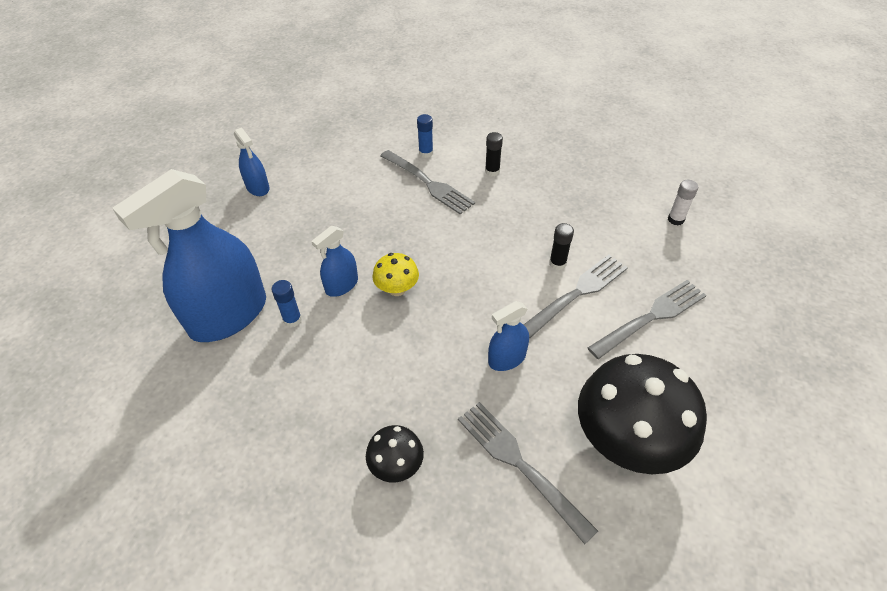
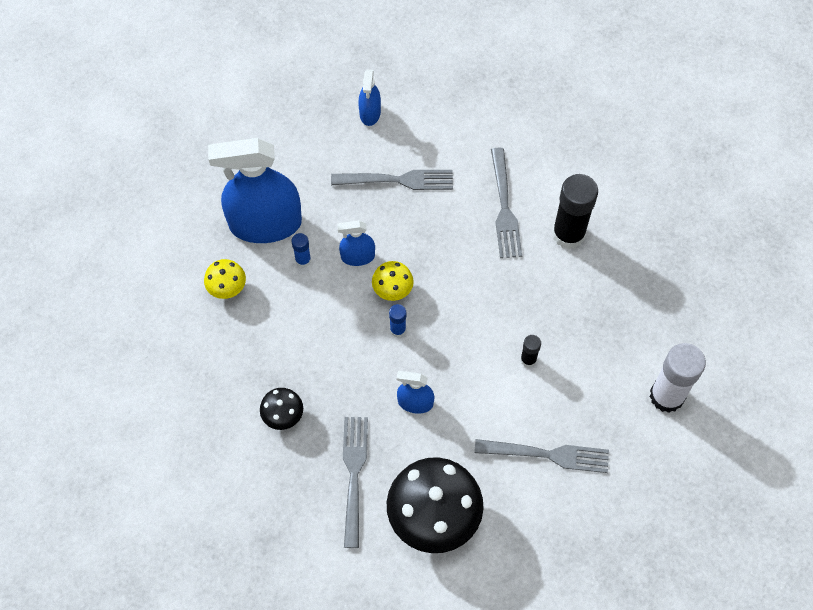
camera: 40 degrees right, 15 degrees up
(233, 392) = (227, 288): none -> yellow mushroom
(426, 153) = (532, 173): blue glue stick -> blue glue stick (398, 330)
(492, 171) = (568, 234): black glue stick -> black glue stick, size x2.10
(577, 293) = (515, 394): grey fork -> grey fork (397, 180)
(675, 219) = (666, 396): white glue stick -> white glue stick, size x2.10

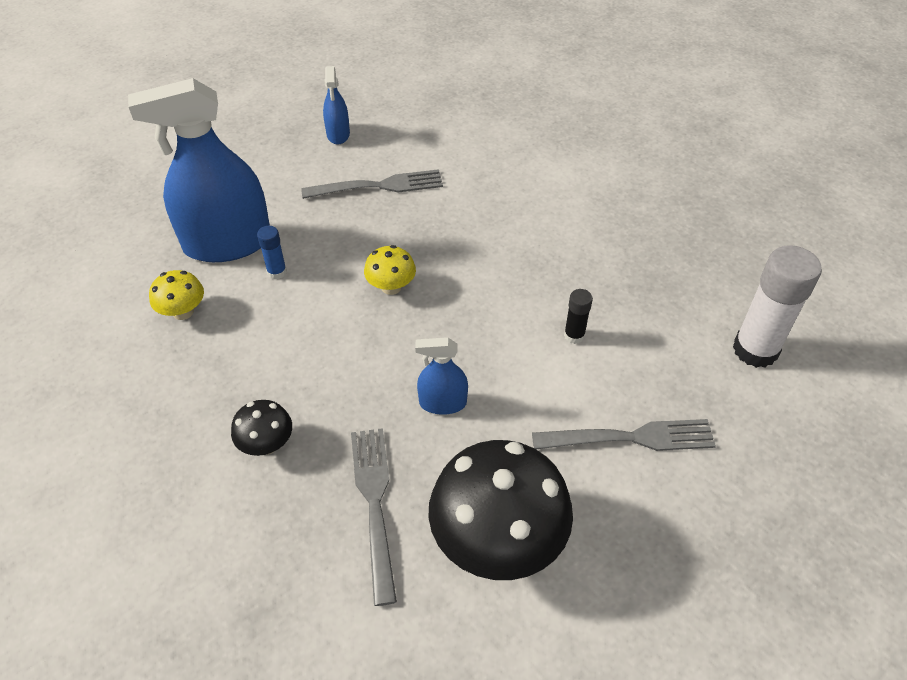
camera: 10 degrees left, 15 degrees down
(357, 256) = (343, 260): blue spray bottle -> none
(398, 330) = (405, 326): blue glue stick -> none
(504, 207) = (505, 195): grey fork -> none
(568, 234) = (583, 210): black glue stick -> none

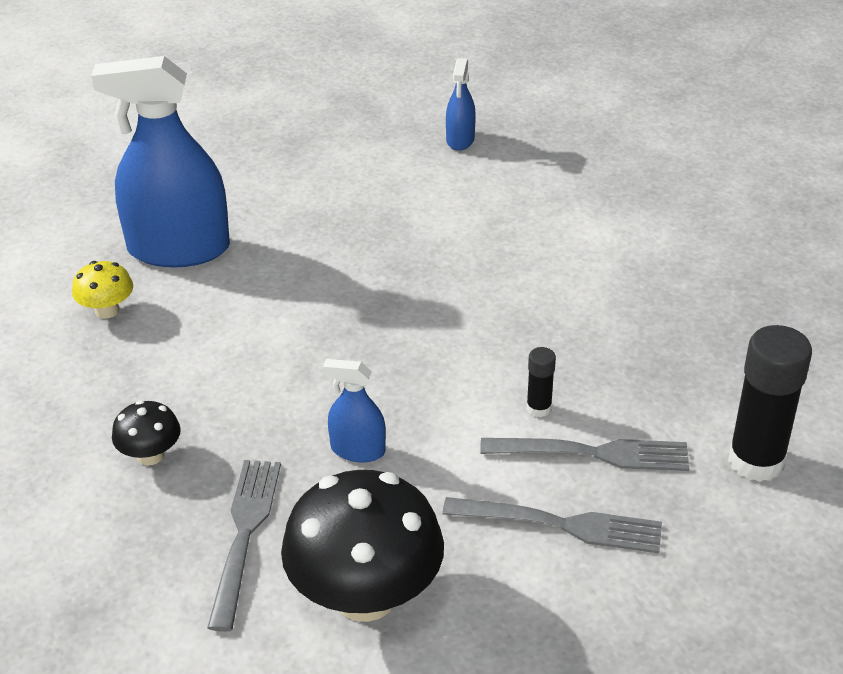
camera: 15 degrees right, 10 degrees down
(277, 272) = (222, 287): blue glue stick -> none
(338, 134) = (345, 152): blue spray bottle -> blue spray bottle (460, 140)
(378, 186) = (371, 214): grey fork -> grey fork (593, 453)
(391, 287) = (345, 322): yellow mushroom -> none
(755, 350) = (756, 461): white glue stick -> black glue stick

